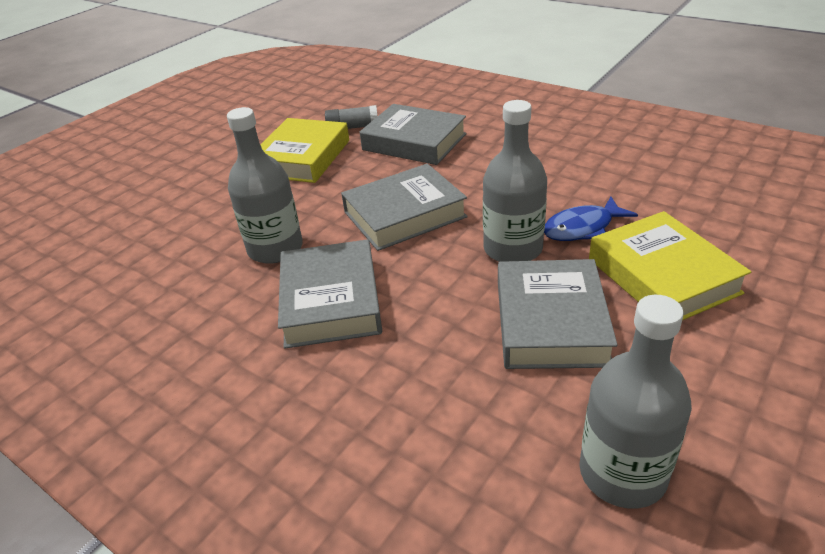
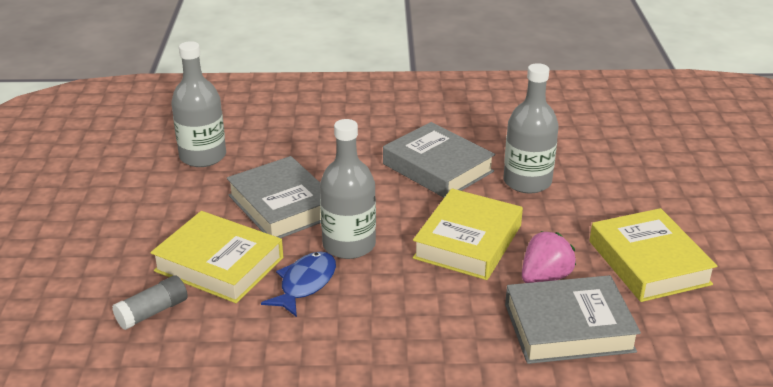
camera: 140 degrees right, 5 degrees down
(353, 127) = (667, 323): grey glue stick -> grey glue stick (152, 312)
(385, 171) = (545, 278): none -> pink strawberry
(404, 214) = (468, 241): grey book -> yellow book

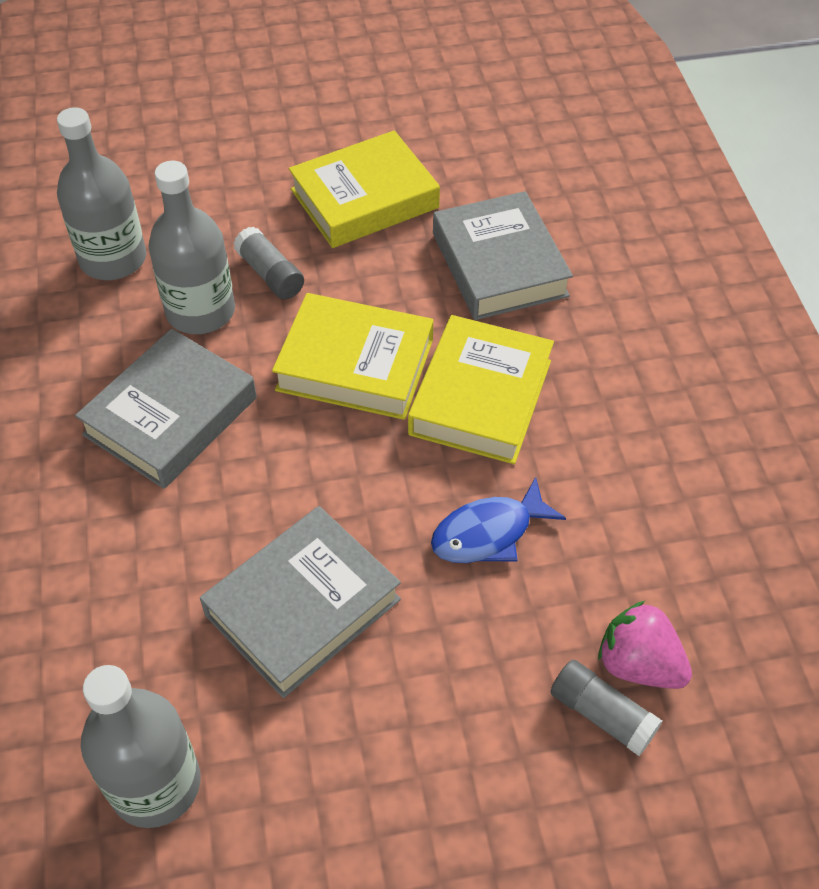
camera: 100 degrees left, 20 degrees up
(219, 264) = (471, 657): yellow book -> yellow book (480, 397)
(305, 284) = (488, 533): blue fish -> blue fish turned 45 degrees counterclockwise
(349, 245) = (388, 497): grey bottle -> grey bottle (113, 259)
(545, 278) = (414, 287): pink strawberry -> pink strawberry (638, 664)
(562, 211) = (270, 274): none -> grey glue stick

